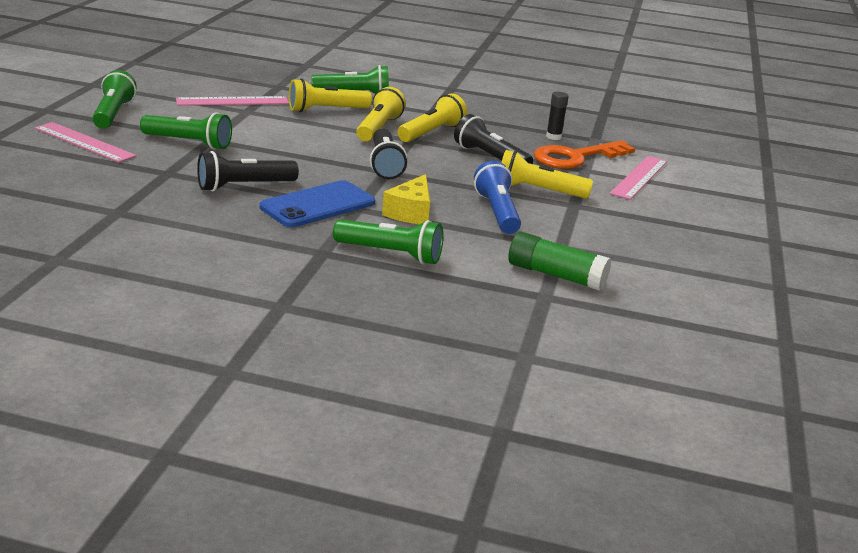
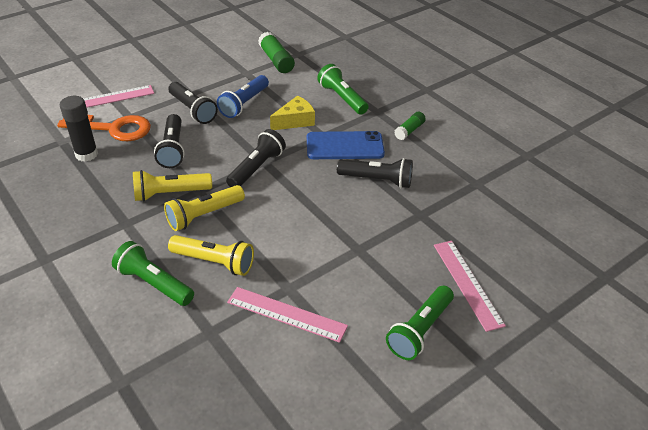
camera: 140 degrees left, 15 degrees up
(189, 143) = (380, 250): green flashlight -> none
(253, 242) = (409, 130): none -> green glue stick
(538, 191) = (192, 110): yellow flashlight -> black flashlight
(553, 137) = (86, 154): black glue stick -> black glue stick, size x1.60

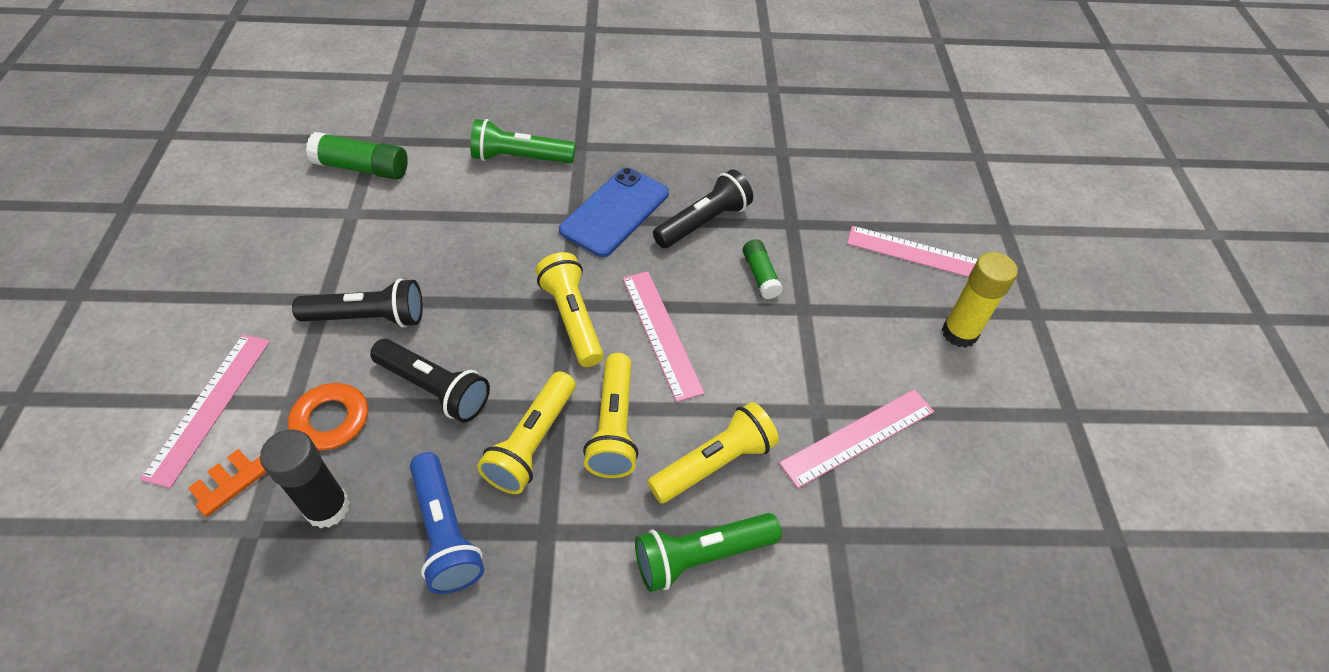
camera: 55 degrees left, 10 degrees up
(244, 104) = (421, 255): blue flashlight -> blue flashlight (445, 533)
(257, 168) = (572, 318): black flashlight -> yellow flashlight
(280, 202) = (661, 333): none -> pink ruler
(295, 121) = (517, 226): yellow cheese -> none
(409, 130) = (644, 143): green glue stick -> green glue stick (760, 275)
(419, 330) = (959, 333): green flashlight -> yellow glue stick

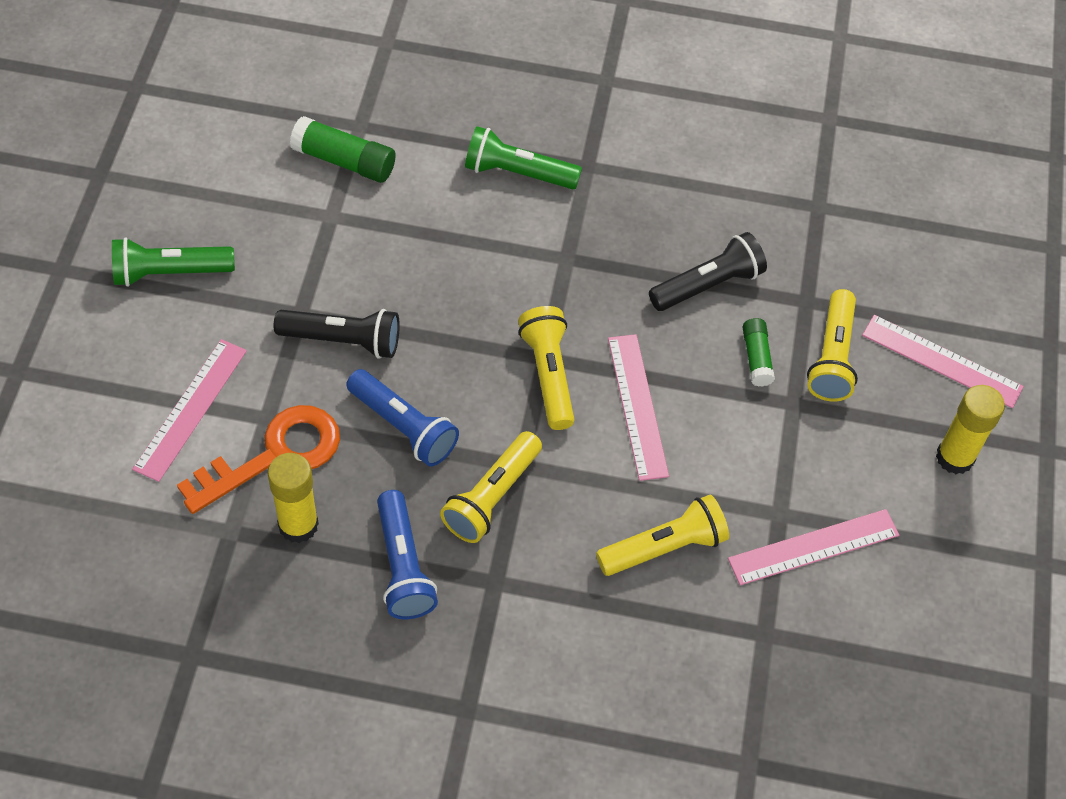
camera: 10 degrees right, 5 degrees up
(327, 508) = (298, 525): black glue stick -> yellow glue stick
(434, 389) = (403, 427): black flashlight -> blue flashlight
(613, 427) = (573, 495): yellow flashlight -> yellow flashlight (832, 357)
(615, 212) = (613, 257): blue phone -> none
(701, 556) = (634, 629): green flashlight -> green flashlight (169, 272)

